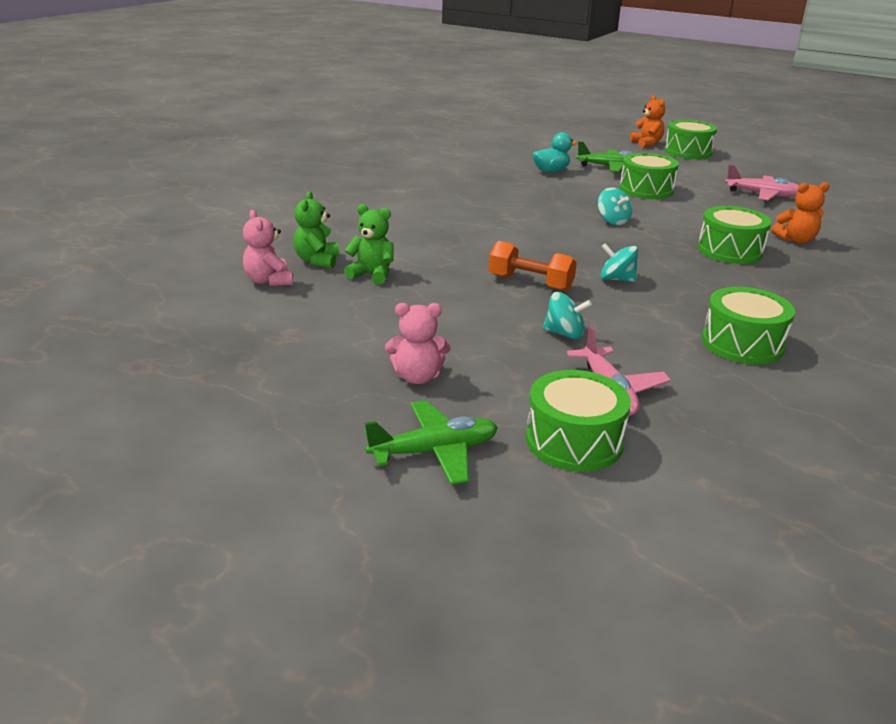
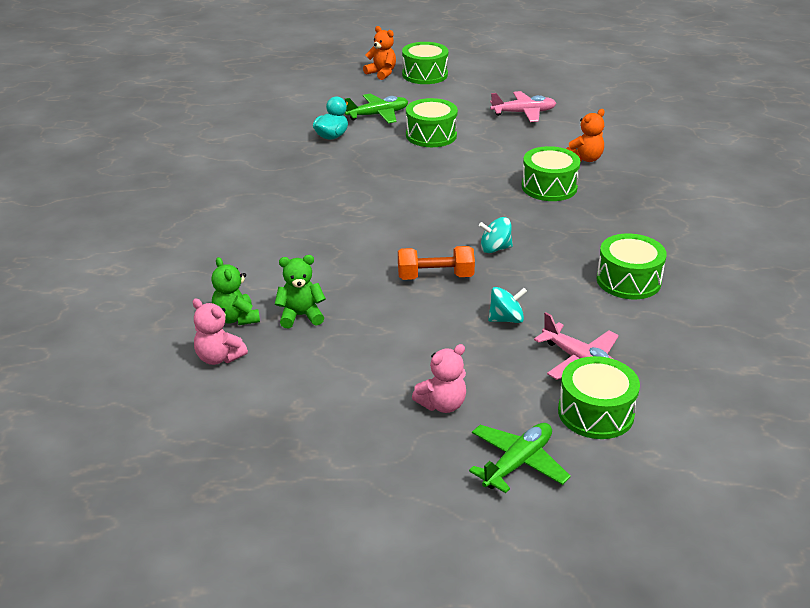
camera: 30 degrees left, 5 degrees up
(612, 221) = (436, 183): turquoise spinning top -> none

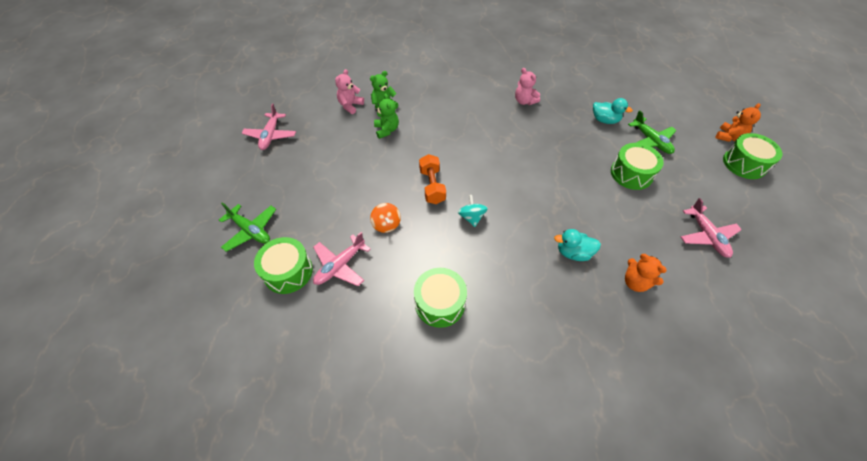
camera: 85 degrees right, 20 degrees up
(276, 461) = (271, 135): none -> pink plane
(442, 404) = (304, 195): pink teddy bear -> pink teddy bear (524, 101)
(506, 319) = (386, 224): turquoise spinning top -> orange spinning top
(549, 187) = (573, 253): green drum -> turquoise duck

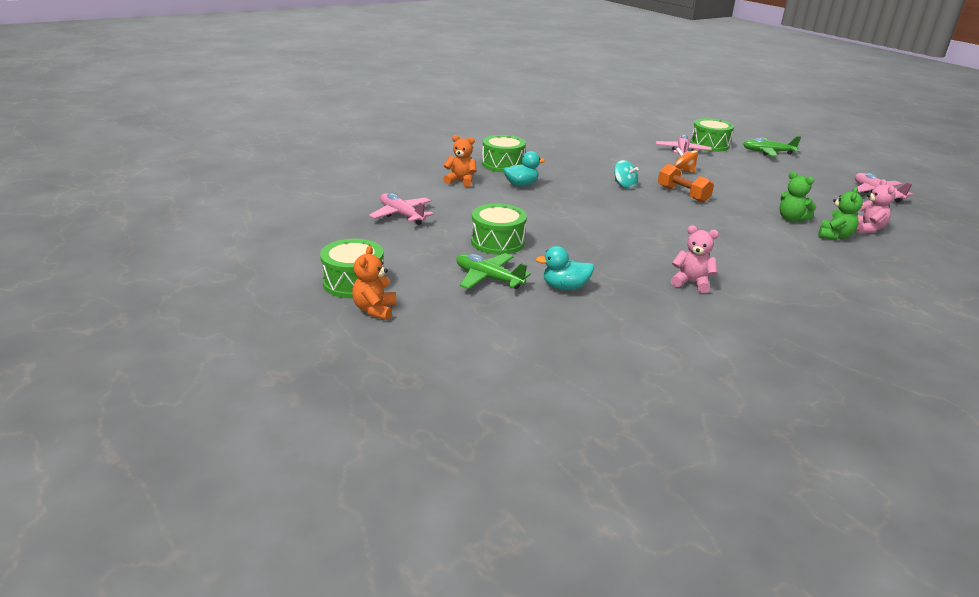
camera: 150 degrees right, 25 degrees down
(440, 303) = (596, 152): green drum -> green drum (503, 164)

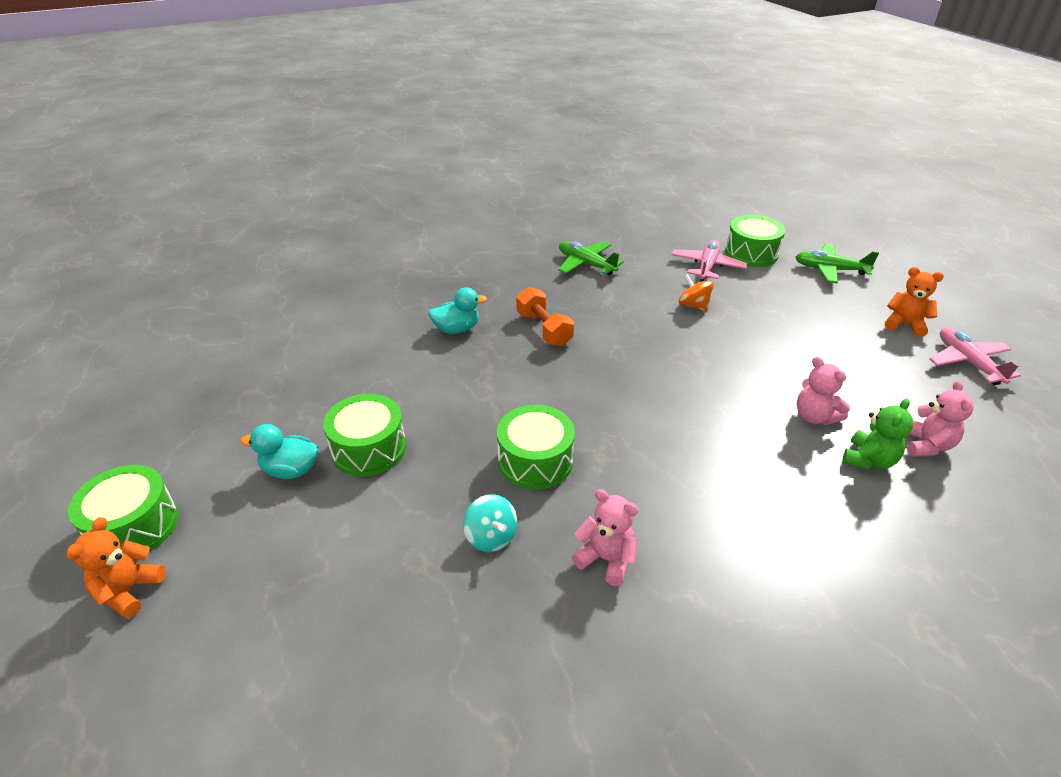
camera: 10 degrees right, 10 degrees up
(401, 215) = (270, 386): pink plane -> none
(461, 181) = (380, 319): orange teddy bear -> orange teddy bear (904, 324)
(488, 278) = (318, 529): green plane -> green plane (586, 264)
(503, 164) = (451, 287): green drum -> green drum (535, 460)
(564, 287) = (415, 557): turquoise duck -> turquoise duck (291, 470)
(624, 185) = (597, 334): turquoise spinning top -> turquoise spinning top (491, 536)
(683, 194) = (673, 355): orange dumbbell -> orange dumbbell (544, 329)
(791, 219) = (814, 417): green teddy bear -> pink teddy bear

